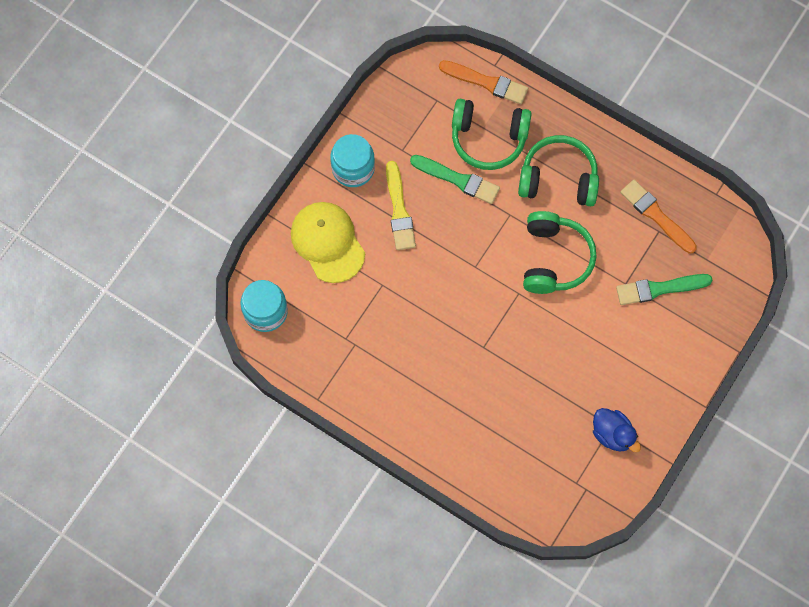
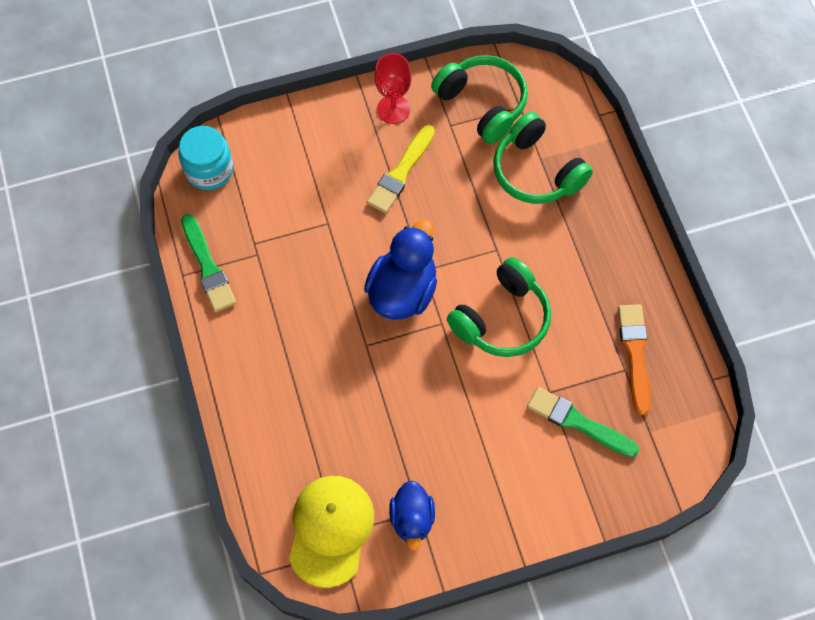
camera: 40 degrees right, 5 degrees down
(327, 242) = (314, 153): yellow cap -> yellow cap (330, 530)
(353, 168) = (393, 109): turquoise jar -> red goblet
(458, 180) = (476, 185): green brush -> green brush (208, 267)
(474, 291) = (403, 291): none -> blue duck
(486, 82) = (578, 124): orange brush -> none
(558, 178) = (570, 252): green headphones -> green headphones (482, 104)

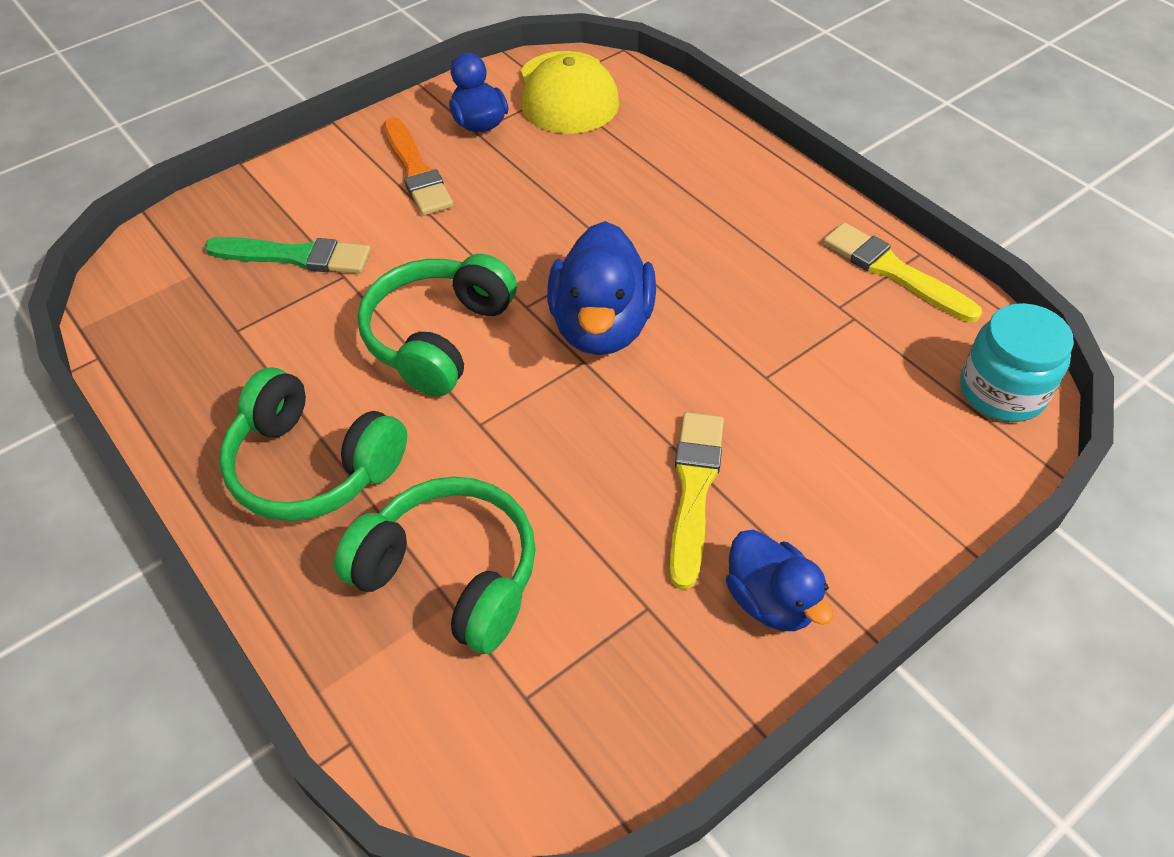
camera: 160 degrees right, 15 degrees down
(208, 267) = (894, 272): green brush -> yellow brush
(393, 109) = (770, 600): red goblet -> blue duck
(482, 104) = (603, 676): green headphones -> green headphones (312, 465)
(634, 353) = (223, 353): orange brush -> orange brush (416, 171)

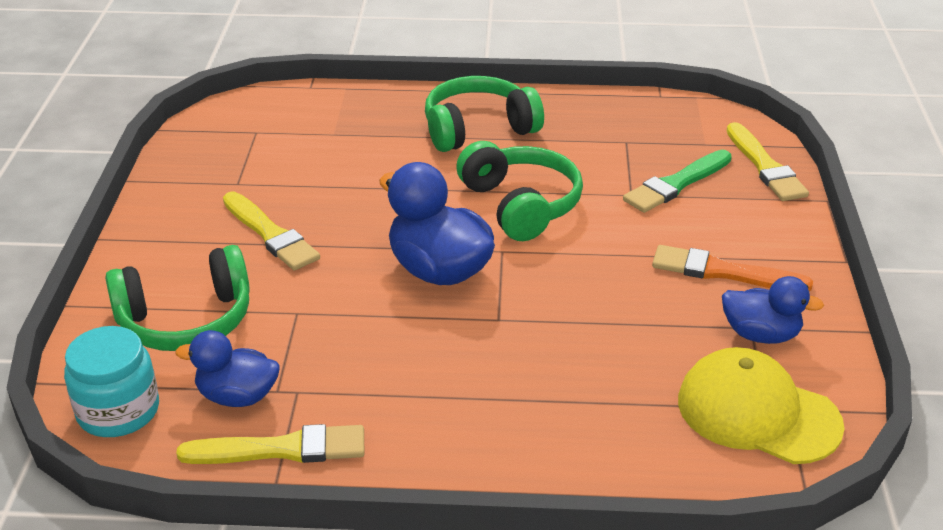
camera: 130 degrees right, 15 degrees down
(208, 217) = (765, 166): none -> yellow brush
(451, 574) = (348, 140): green headphones -> green headphones (186, 320)
(770, 600) = (176, 220): blue duck -> blue duck (237, 396)

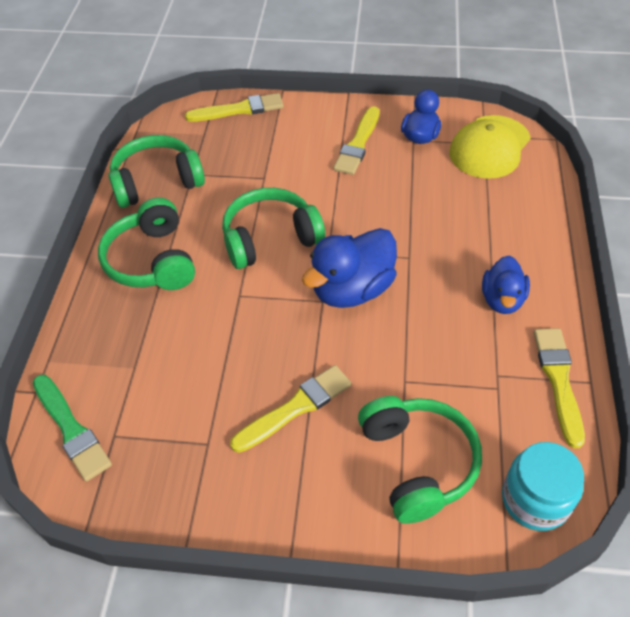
camera: 85 degrees left, 15 degrees up
(237, 396) = (507, 414): blue duck -> blue duck (502, 299)
(606, 119) = (157, 182): none -> green headphones
(676, 184) = (254, 154): green brush -> green brush (71, 429)
(723, 272) = (358, 144): orange brush -> yellow brush

